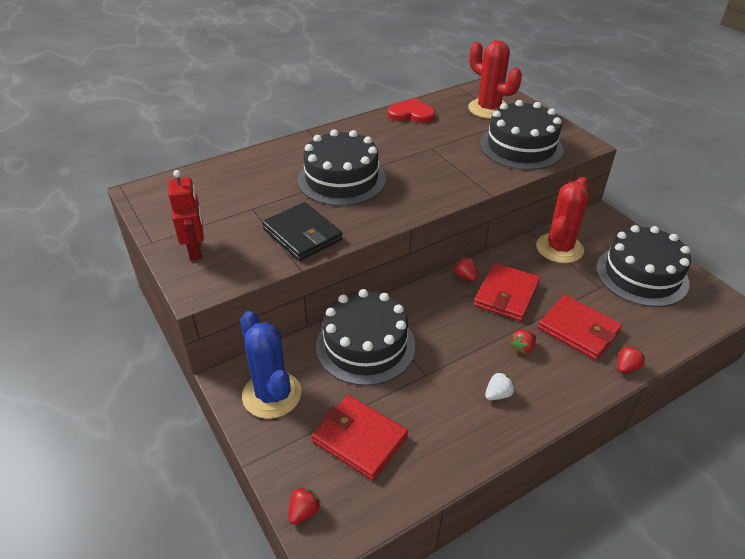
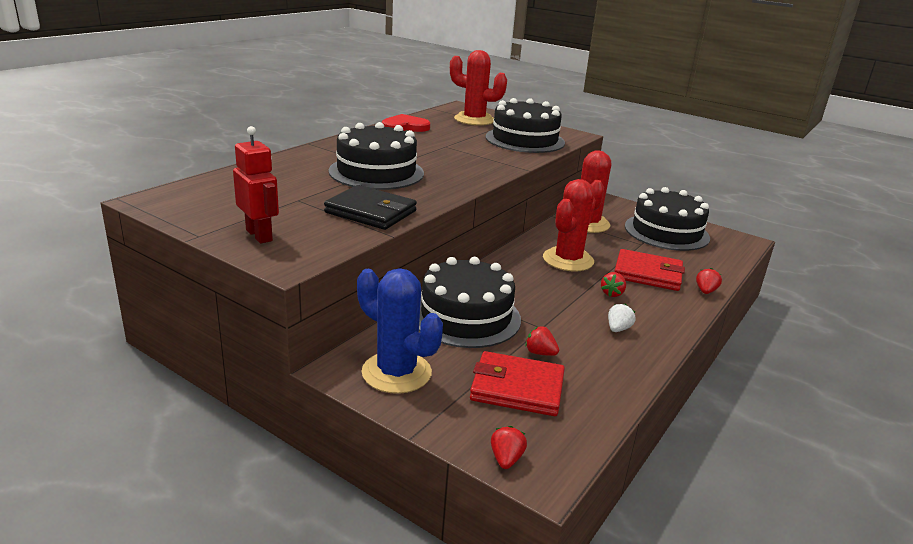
camera: 25 degrees left, 15 degrees down
(465, 276) = (521, 253): red strawberry -> red strawberry (540, 353)
(506, 295) = (568, 260): red wallet -> red cactus

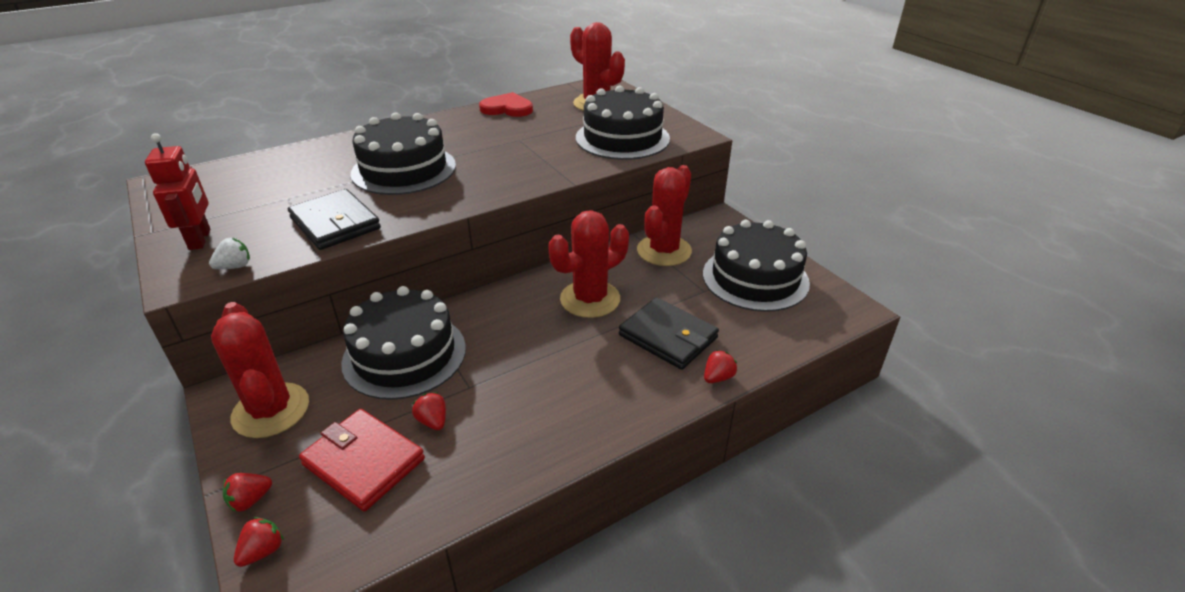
camera: 25 degrees right, 10 degrees up
(396, 373) = (271, 410): blue cactus -> red cactus
(612, 293) = (595, 357): red strawberry -> red strawberry (250, 500)
(618, 329) = (552, 409): white strawberry -> white strawberry (235, 266)
(647, 274) = (668, 336): red wallet -> black wallet

